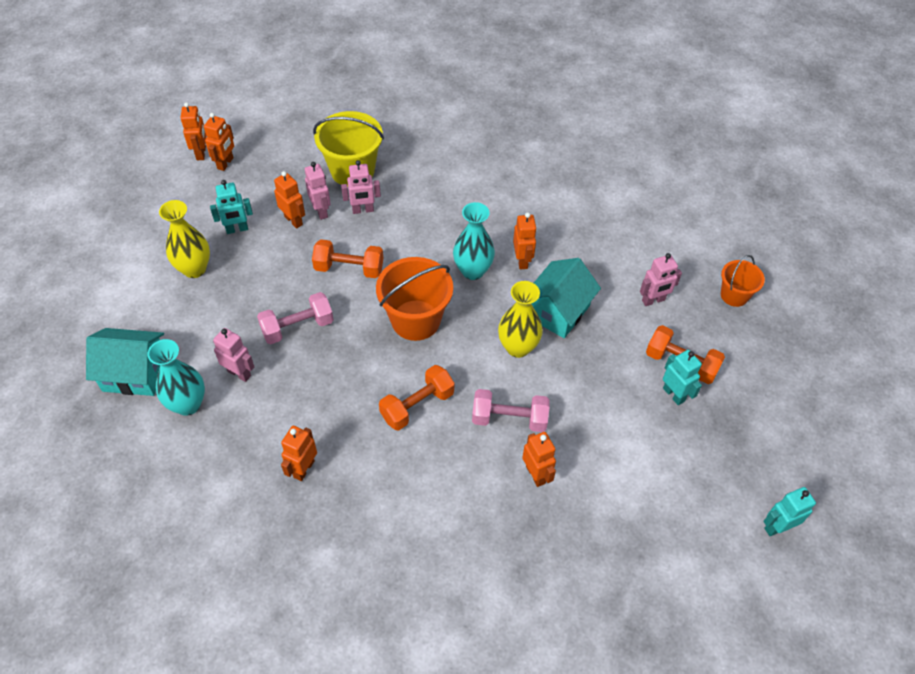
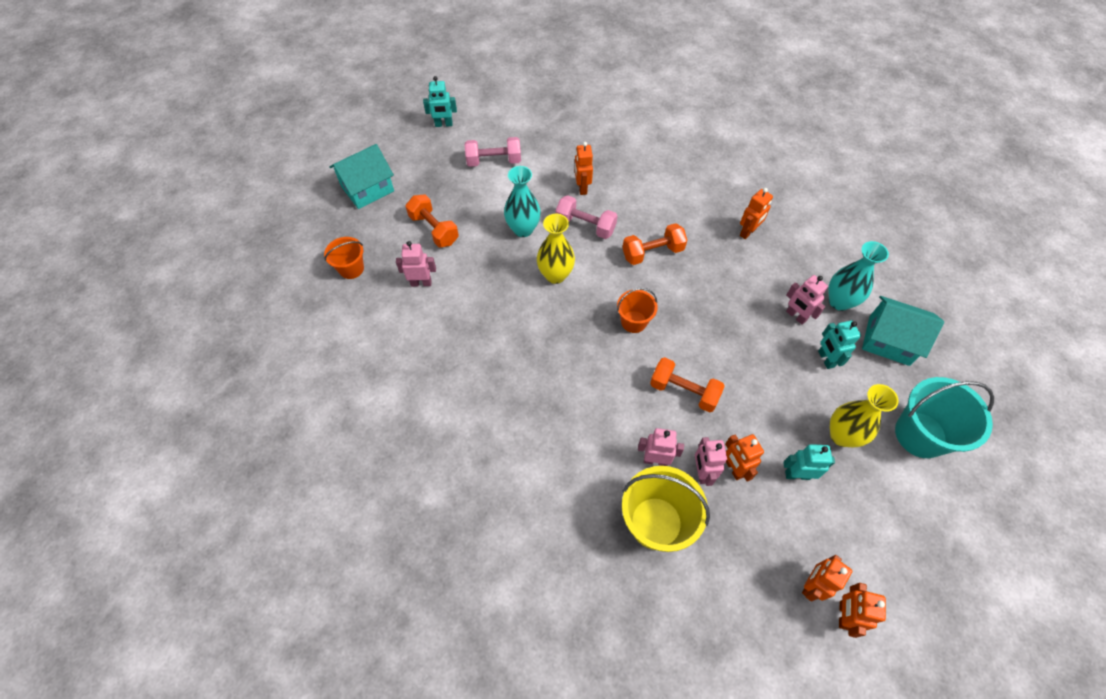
camera: 160 degrees left, 5 degrees up
(117, 288) = (920, 434): none -> turquoise bucket
(297, 327) = (741, 344): pink dumbbell -> pink dumbbell (494, 161)
(415, 320) = (633, 321): orange bucket -> orange bucket, size x0.58
(473, 271) = (565, 355): turquoise vase -> turquoise vase (523, 229)
(522, 261) = (515, 352): orange robot -> none
(557, 311) = (507, 296): turquoise house -> turquoise house (367, 189)
(674, 394) = (455, 210): turquoise robot -> turquoise robot (825, 359)

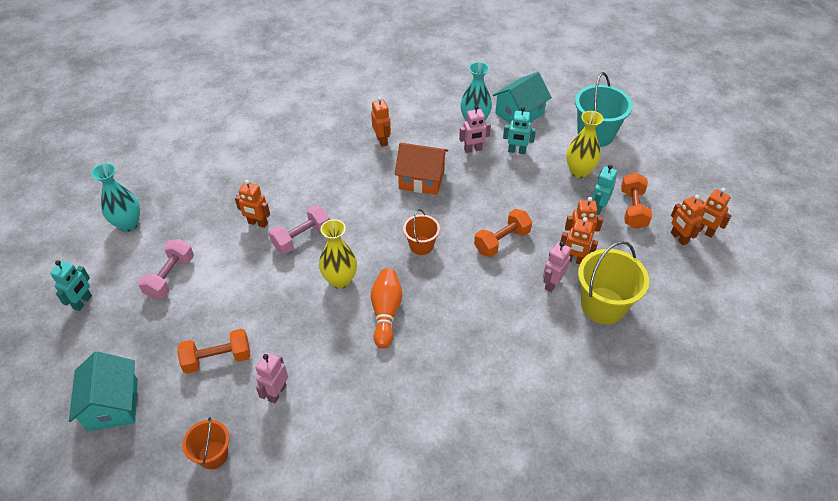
camera: 65 degrees left, 10 degrees down
(523, 229) = (272, 285): turquoise vase -> turquoise vase (128, 224)
(539, 325) = (386, 312): none -> orange bowling pin
(652, 252) = (361, 205): orange dumbbell -> orange dumbbell (632, 209)
(701, 472) = (574, 260): pink robot -> orange robot
(719, 287) = (421, 179): none -> orange house

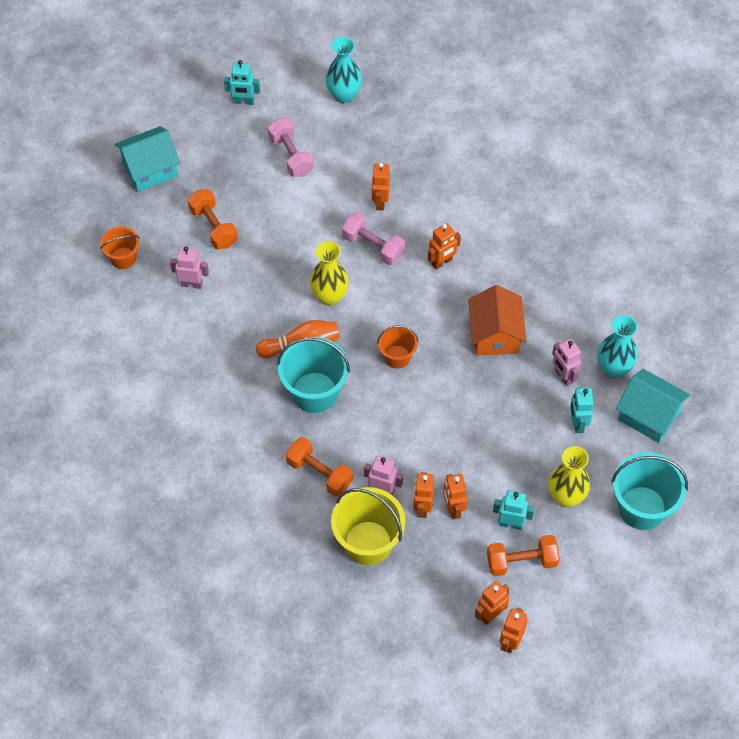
camera: 75 degrees right, 10 degrees up
(170, 277) = (291, 155): pink dumbbell -> pink dumbbell turned 60 degrees clockwise
(382, 140) = (544, 279): orange robot -> orange robot (442, 262)
(439, 313) = (314, 392): none -> turquoise bucket
(502, 241) = (427, 432): orange dumbbell -> orange dumbbell (319, 473)

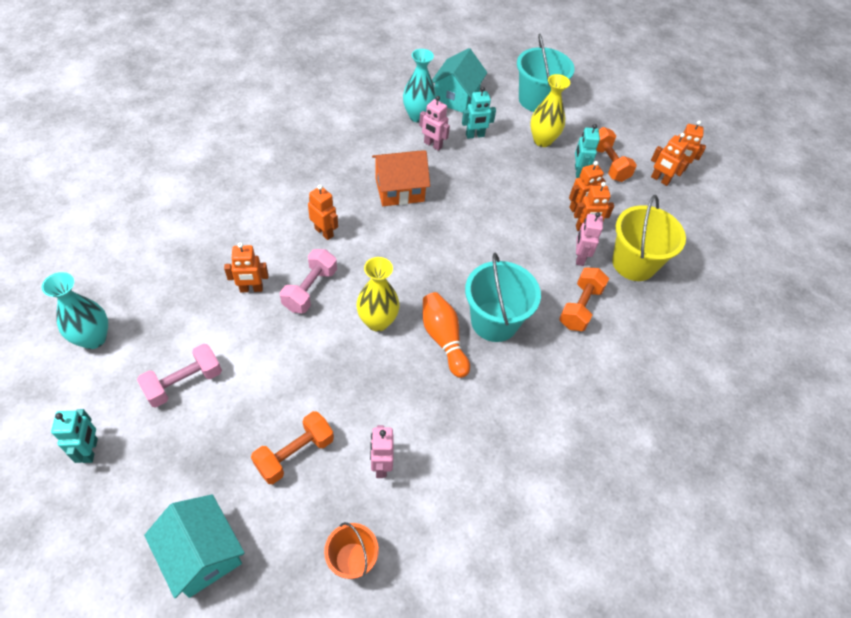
camera: 105 degrees left, 5 degrees down
(397, 357) = (438, 258): orange bucket -> none
(563, 376) = (432, 145): pink robot -> pink robot turned 75 degrees clockwise

